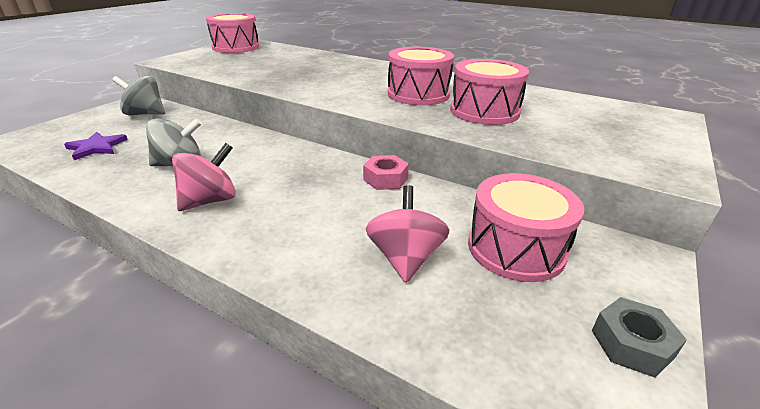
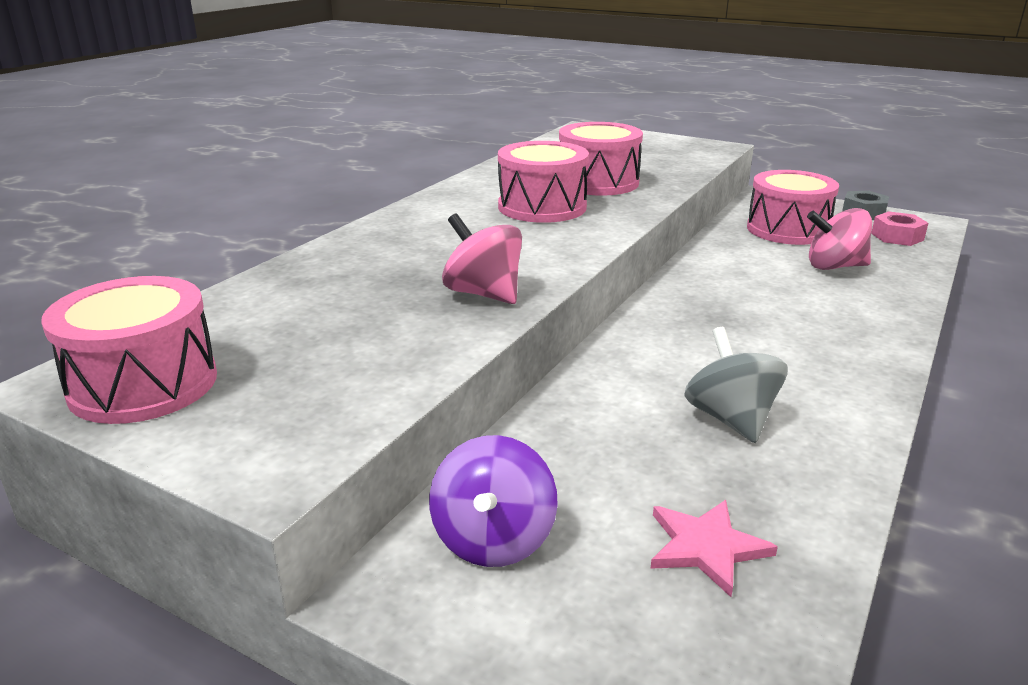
camera: 90 degrees left, 5 degrees down
(96, 147) = (706, 547): purple star -> pink star
(145, 114) = (493, 540): grey spinning top -> purple spinning top
(210, 200) = (813, 371): pink spinning top -> pink spinning top (483, 294)
(385, 179) = (697, 273): pink nut -> pink nut (897, 236)

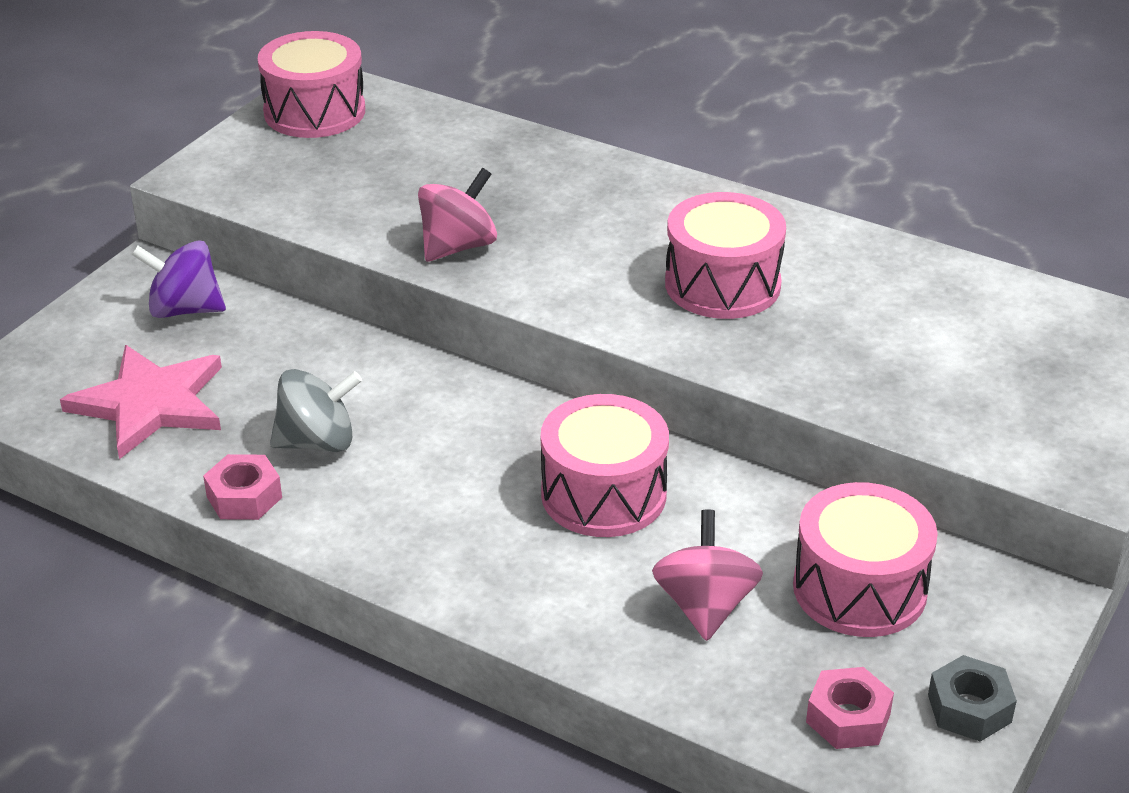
camera: 90 degrees right, 10 degrees up
(598, 182) = (838, 334): pink drum -> pink drum (603, 494)
(706, 547) = (150, 404): pink star -> pink star, size x1.70
(838, 457) = (244, 497): none -> pink nut

